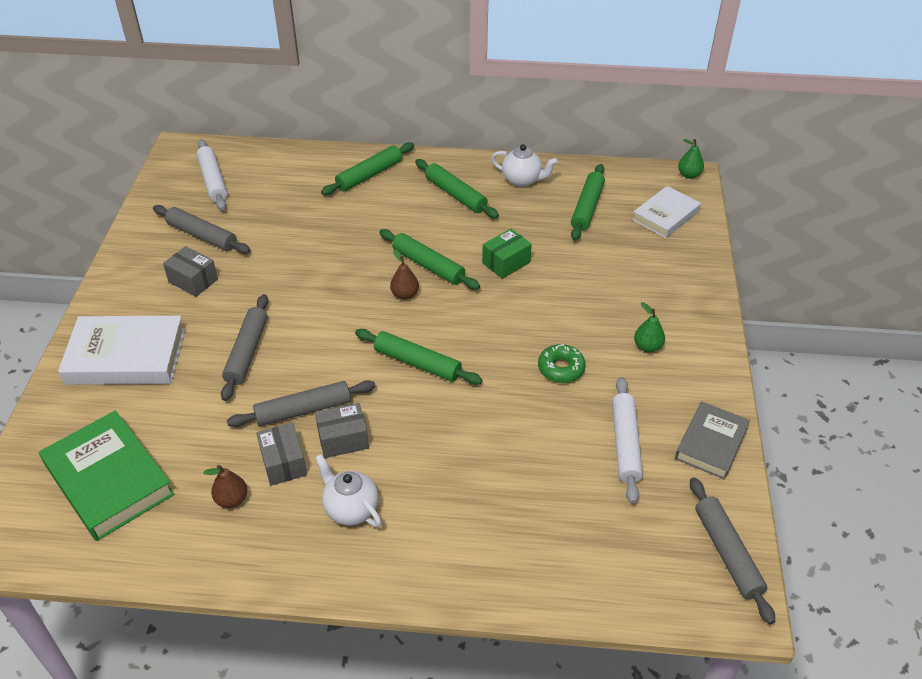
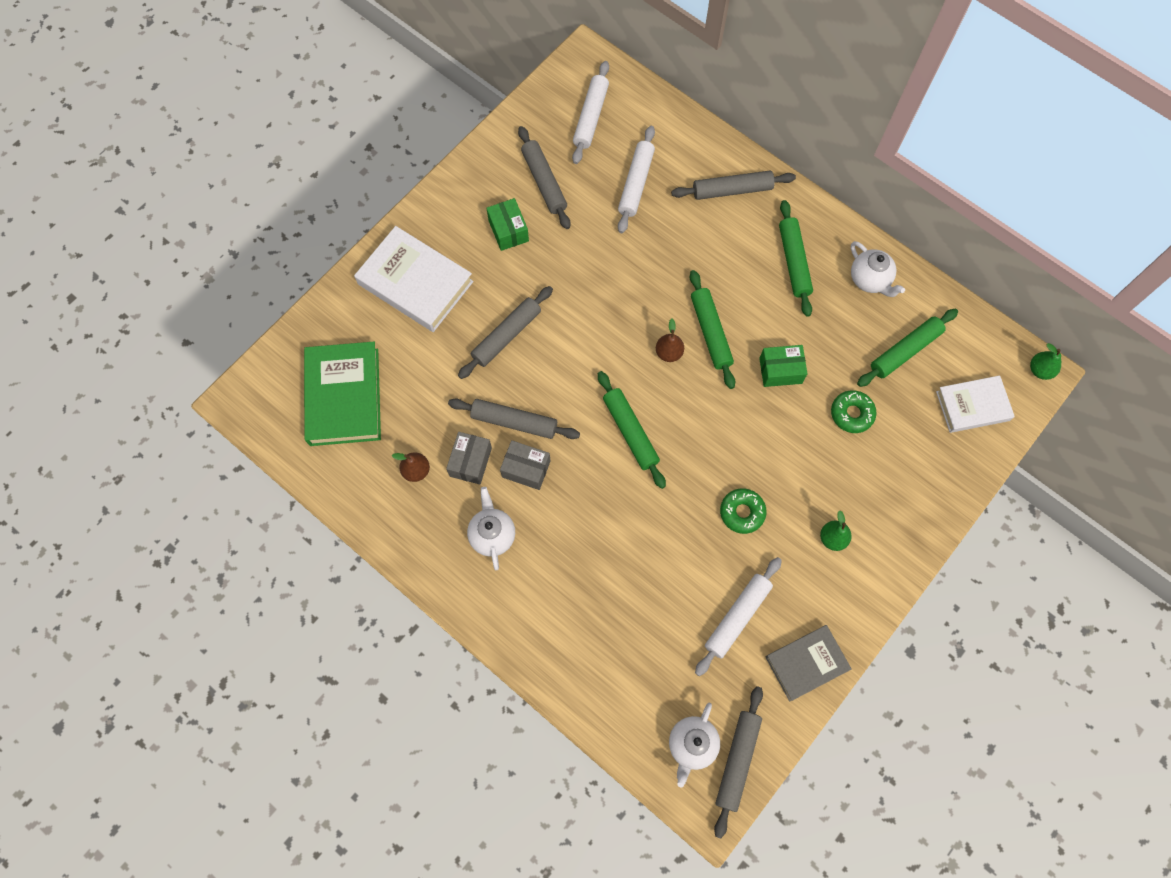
camera: 35 degrees right, 25 degrees up
(193, 280) = (508, 231): grey box -> green box
(285, 204) = (635, 183): none -> white rolling pin
(369, 175) = (732, 190): green rolling pin -> grey rolling pin
(585, 262) = (852, 414): none -> green donut
(678, 566) = (692, 745): none -> white teapot

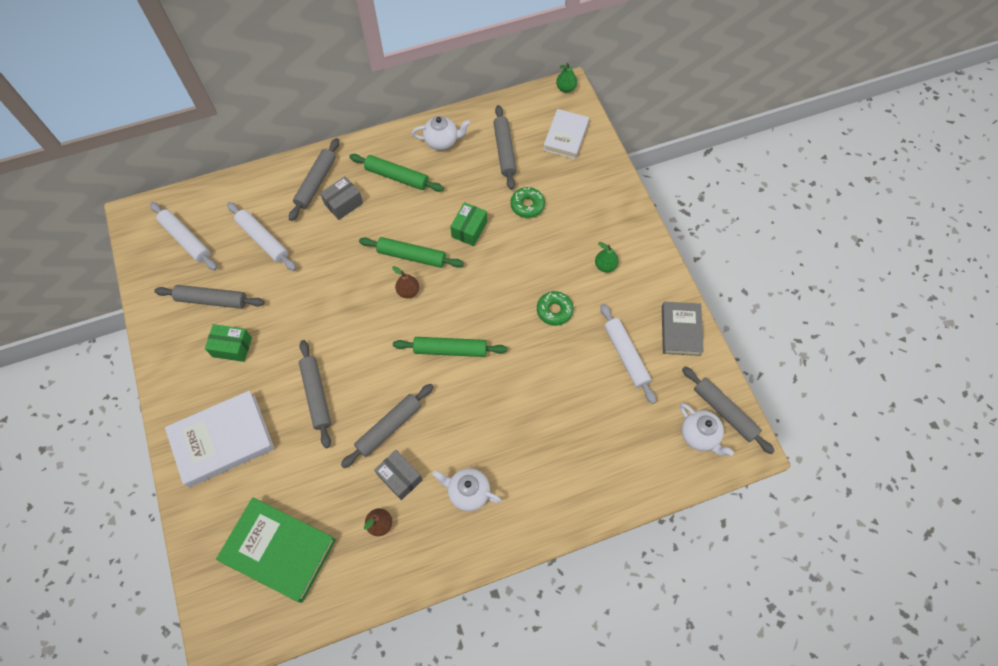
camera: 60 degrees left, 5 degrees down
(526, 469) = (431, 439): grey box -> grey box (343, 203)
(905, 351) = (504, 151): green rolling pin -> grey rolling pin

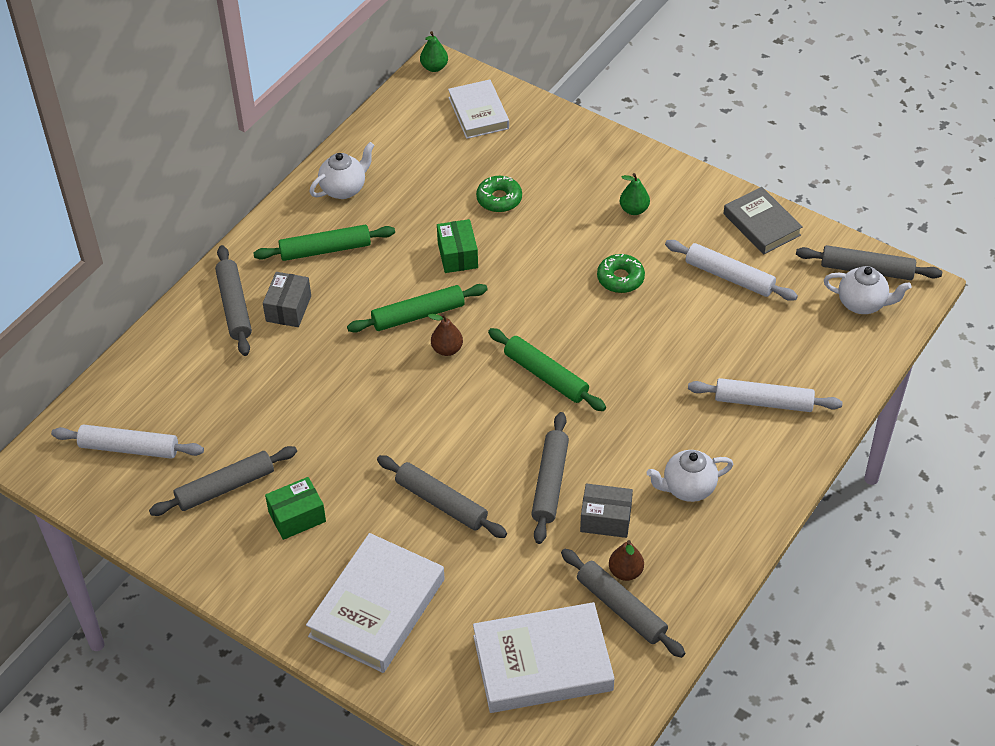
camera: 35 degrees left, 15 degrees down
(263, 240) = (226, 395): white rolling pin -> white rolling pin (763, 402)
(279, 550) = (542, 663): green book -> white book
(450, 349) = (546, 375): green rolling pin -> green rolling pin turned 75 degrees clockwise
(504, 151) = (424, 161): grey rolling pin -> grey rolling pin (621, 608)

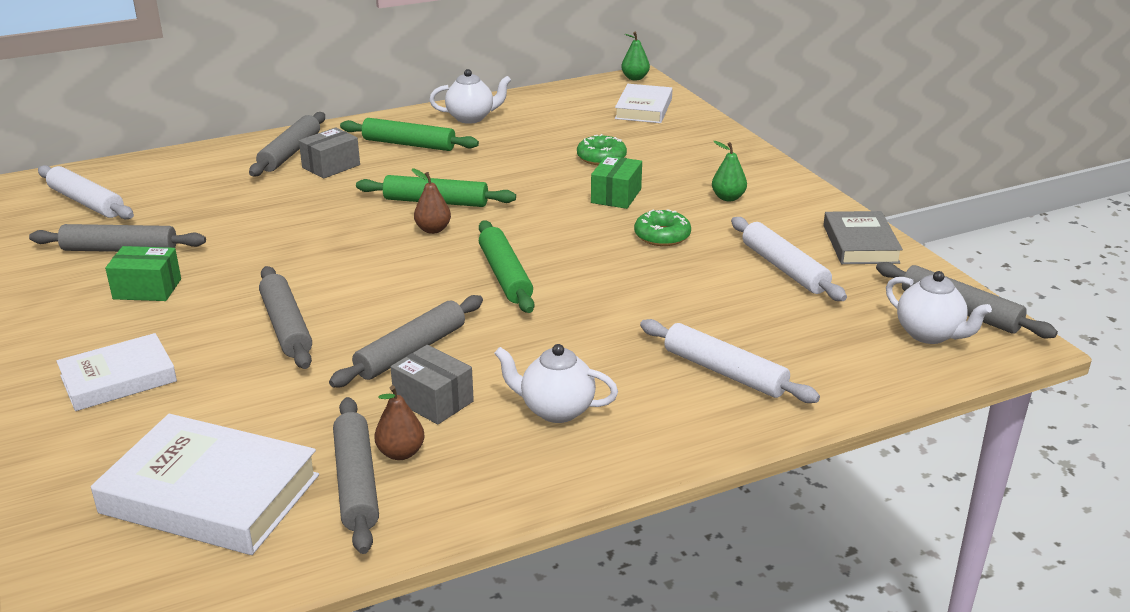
camera: 30 degrees right, 20 degrees down
(377, 608) = (118, 379): white book -> white book, size x0.64
(457, 255) = (520, 178): green box -> green box (616, 196)

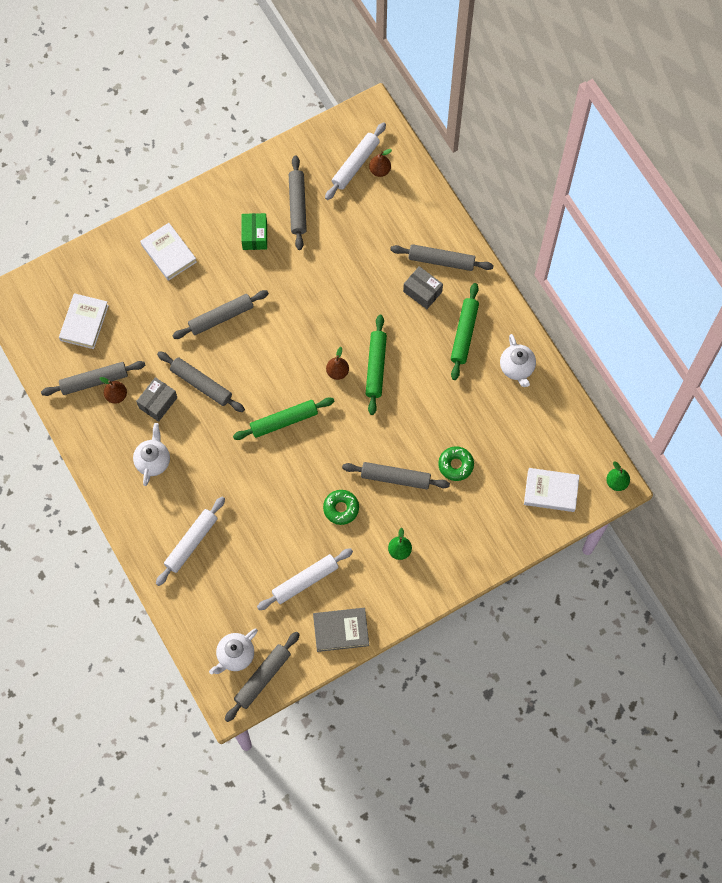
camera: 85 degrees right, 40 degrees up
(113, 186) = (380, 170): none -> brown pear
(210, 494) = (84, 323): white book -> white book, size x0.64
(616, 196) = (395, 478): green box -> grey rolling pin

